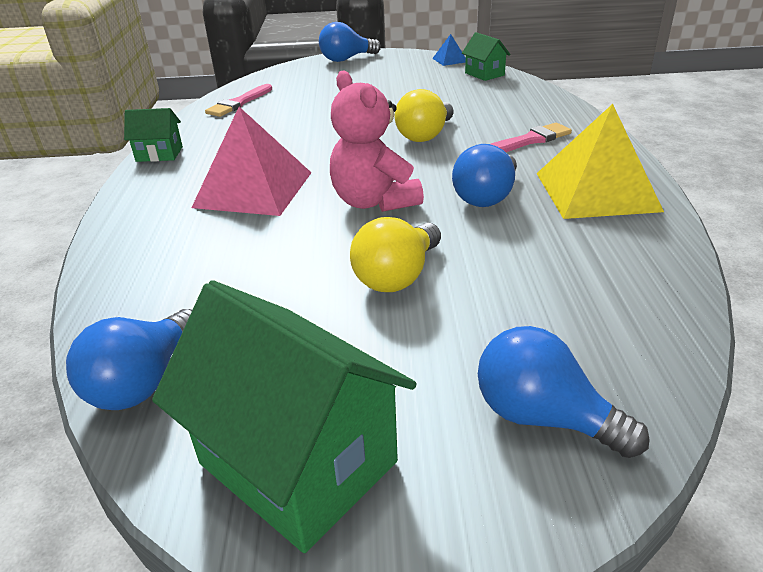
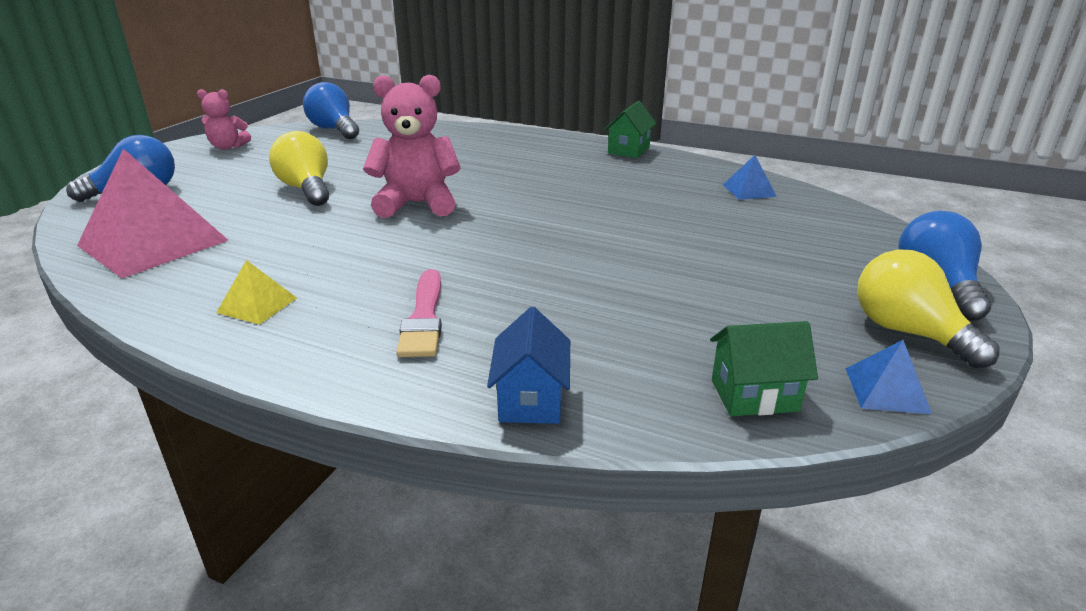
camera: 115 degrees right, 5 degrees down
(239, 103) = (749, 190): pink brush -> blue pyramid
(254, 189) = (508, 170): pink pyramid -> pink pyramid (153, 243)
(298, 462) = (228, 147): green house -> pink teddy bear
(425, 135) = (528, 261): yellow light bulb -> yellow light bulb (908, 332)
(486, 197) = (346, 248): blue light bulb -> none
(550, 103) = (530, 400): none -> blue house
(596, 191) = (257, 305): yellow pyramid -> yellow pyramid, size x0.45

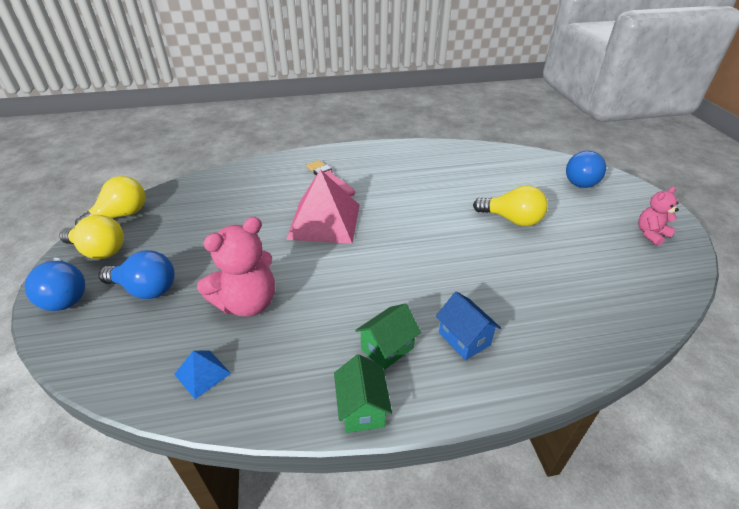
camera: 145 degrees right, 10 degrees up
(153, 243) = (496, 163): pink pyramid -> pink pyramid (324, 221)
(257, 305) = (398, 159): yellow pyramid -> none
(334, 130) = (653, 296): blue light bulb -> blue light bulb (146, 289)
(417, 204) = (431, 236): pink teddy bear -> pink teddy bear (247, 303)
(530, 400) = (259, 167): blue house -> blue house (464, 339)
(754, 395) = (178, 195): green house -> green house (387, 348)
(886, 390) = (121, 216): blue pyramid -> yellow light bulb

